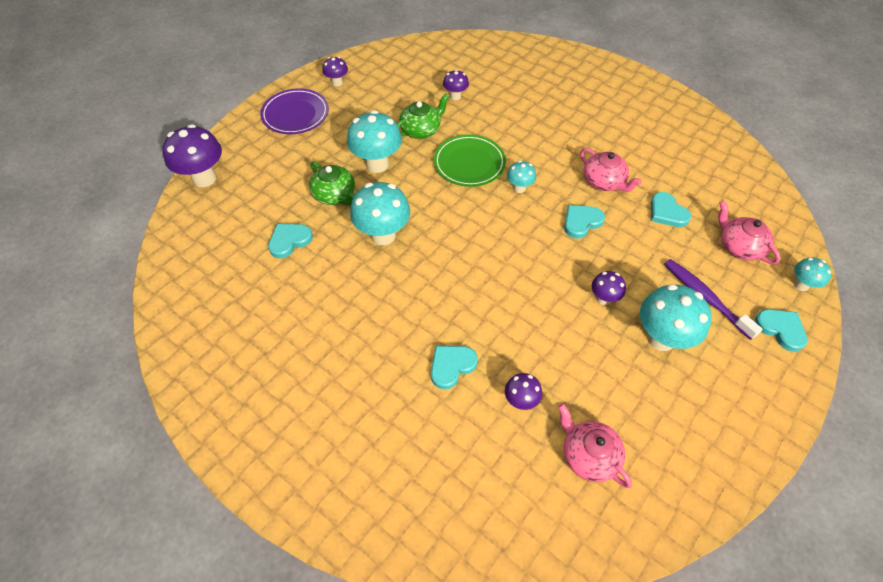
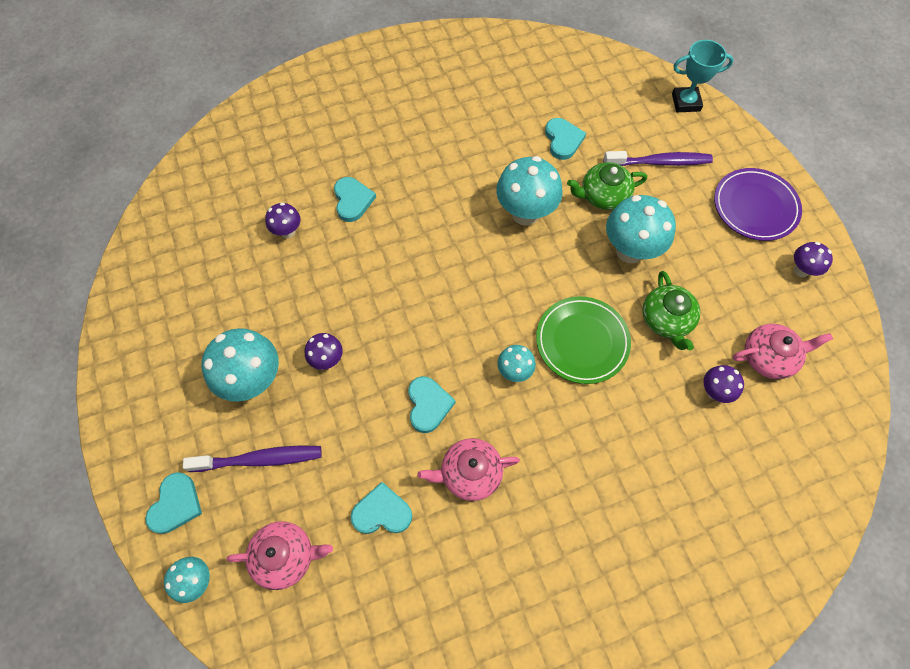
camera: 120 degrees right, 10 degrees up
(204, 178) = (685, 102): purple mushroom -> turquoise trophy
(281, 174) = (659, 162): none -> purple toothbrush
(588, 455) = (212, 251): pink teapot -> pink teapot (768, 357)
(781, 329) = (176, 504): turquoise heart -> turquoise heart turned 60 degrees counterclockwise

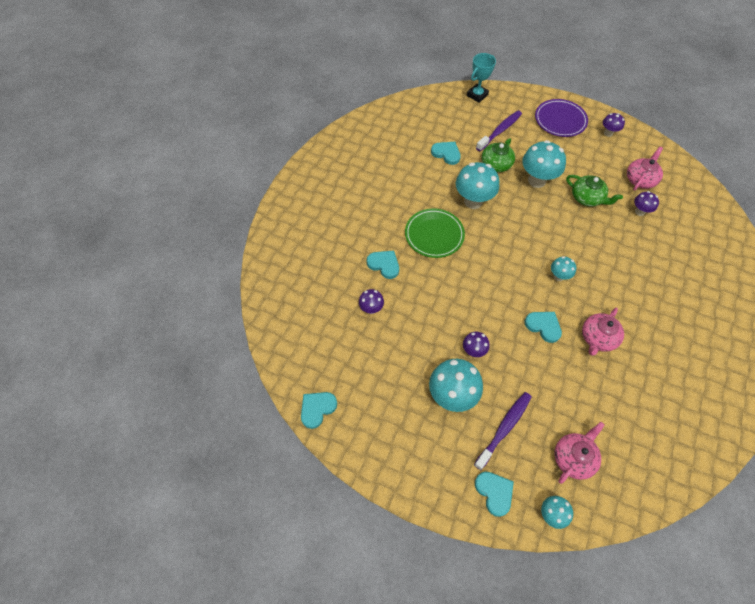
camera: 45 degrees left, 5 degrees down
(382, 512) = (586, 393): turquoise heart -> turquoise heart (317, 409)
(582, 341) = (568, 237): green plate -> green plate (434, 235)

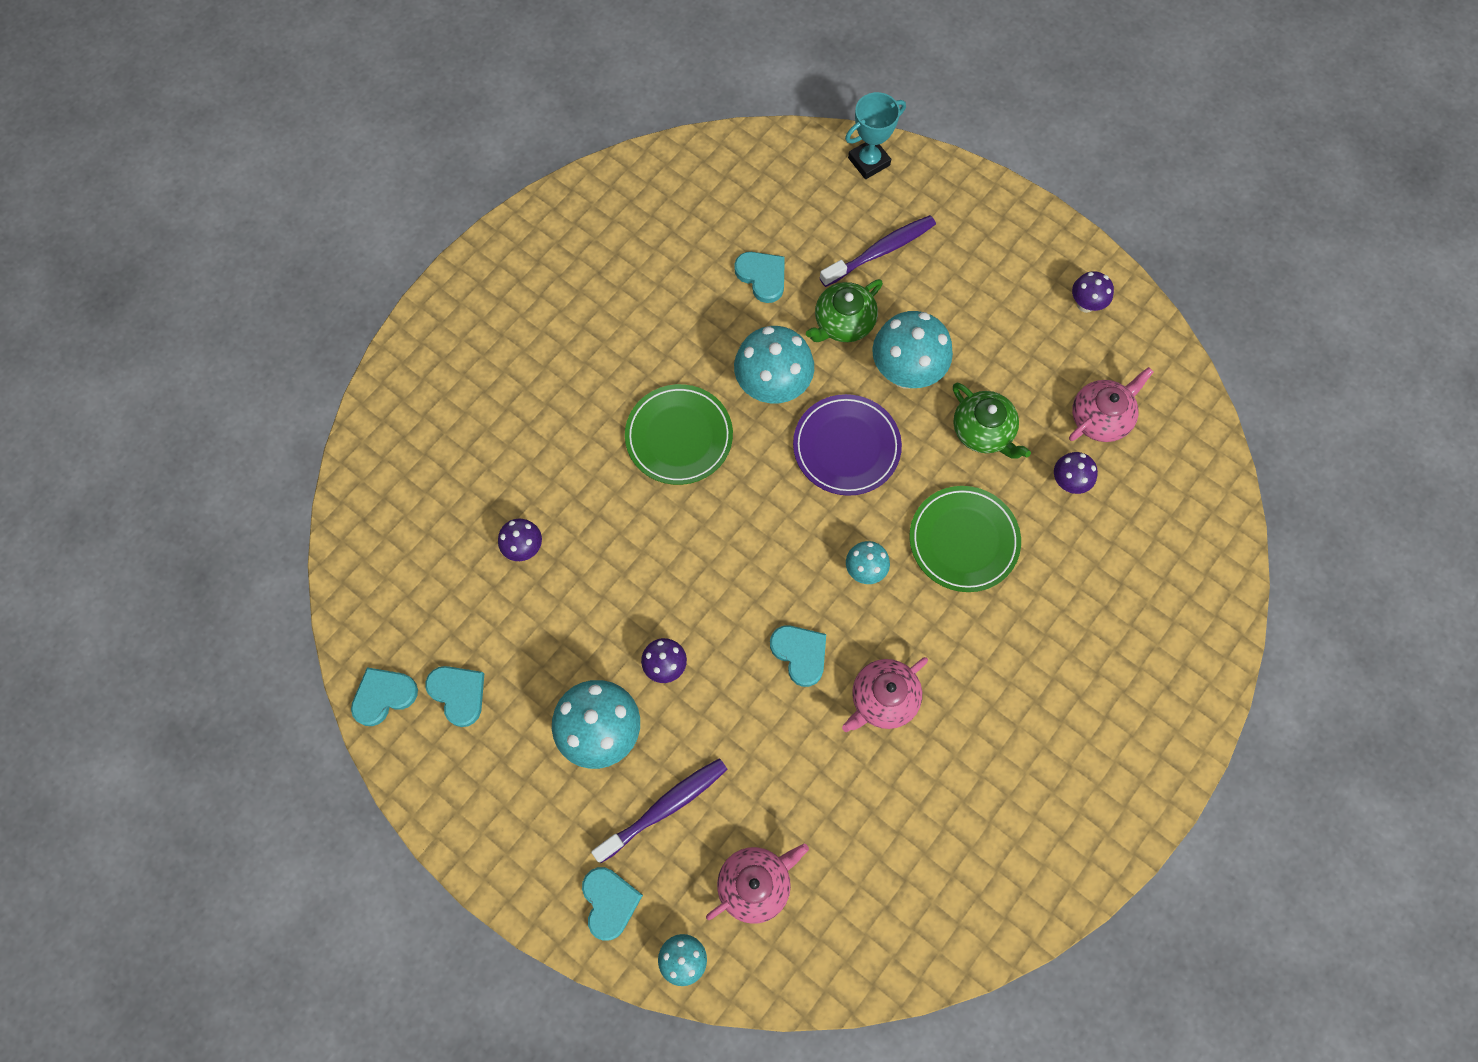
camera: 15 degrees right, 10 degrees up
(384, 264) = (573, 472): turquoise heart -> turquoise heart (458, 694)
(560, 120) = (1005, 254): purple plate -> purple plate (846, 447)
(602, 250) = (963, 540): none -> green plate

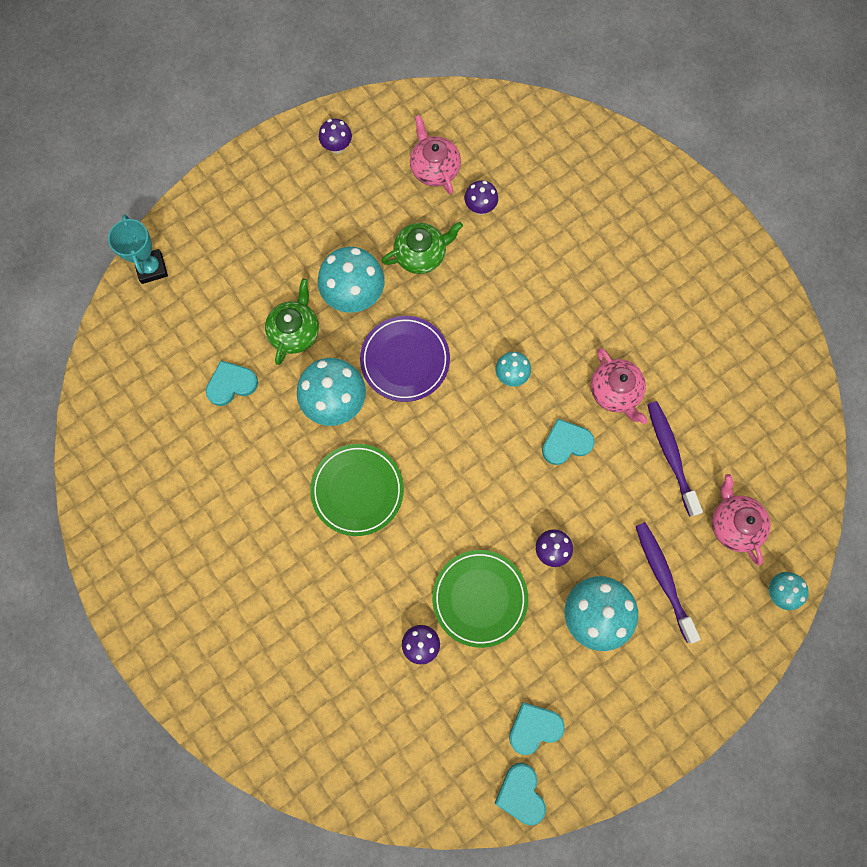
camera: 75 degrees left, 5 degrees up
(609, 902) = (726, 639): turquoise heart -> none
(843, 322) = (295, 331): green teapot -> green teapot turned 135 degrees counterclockwise
(880, 251) = (239, 284): purple toothbrush -> purple toothbrush (670, 455)
(963, 540) = (506, 296): green plate -> green plate (479, 598)

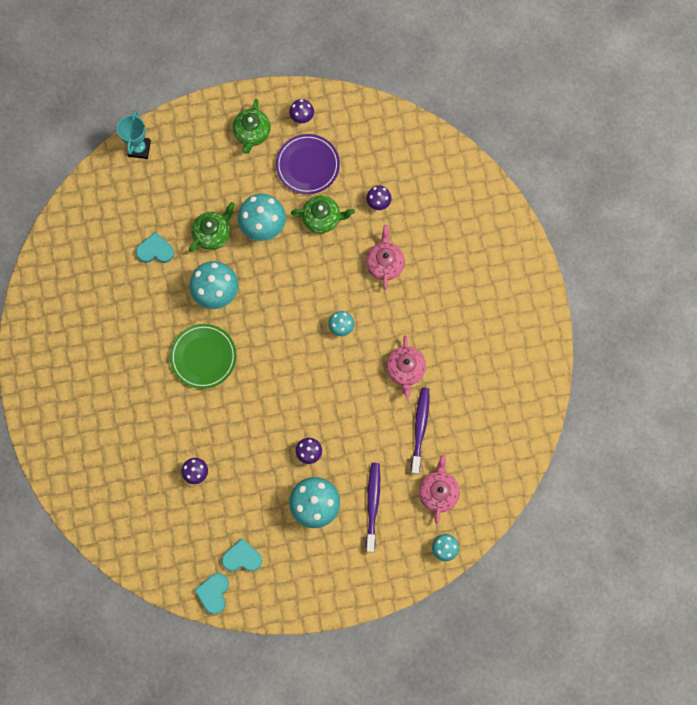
camera: 25 degrees right, 0 degrees up
(284, 190) = (252, 133): none -> green teapot
(405, 360) = (276, 285): purple plate -> purple plate (307, 165)
(434, 168) = (361, 161): pink teapot -> pink teapot (384, 263)
(479, 598) = (248, 462): green plate -> none
(566, 443) = (354, 388): turquoise heart -> none

